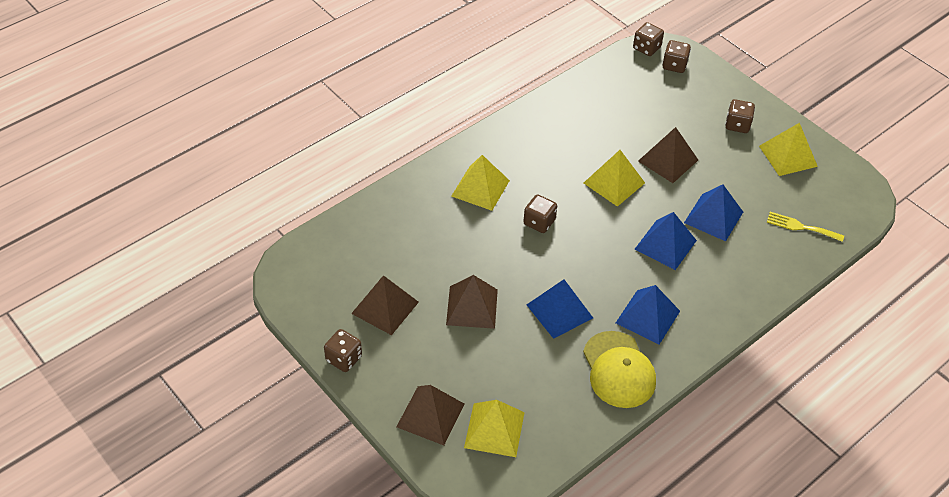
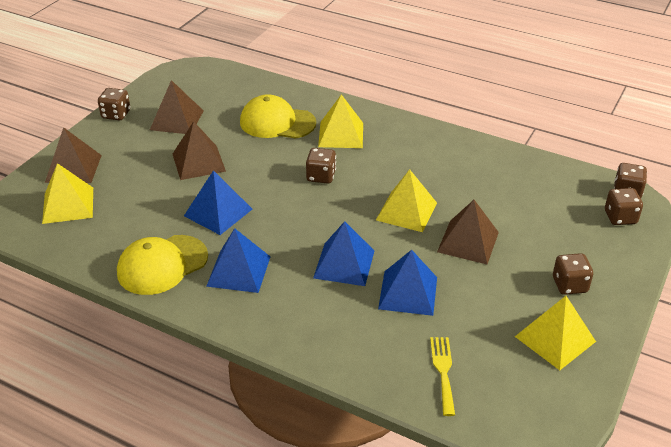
camera: 70 degrees right, 10 degrees down
(434, 228) = (277, 122): none -> yellow cap

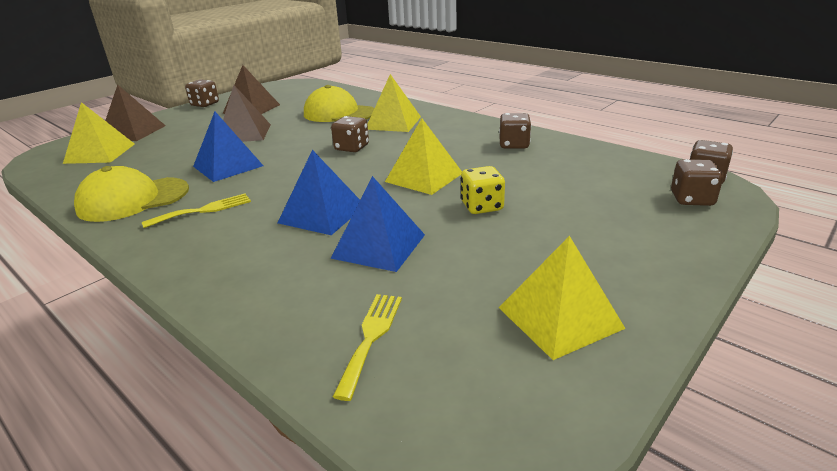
camera: 15 degrees right, 10 degrees down
(238, 271) = (203, 210): blue pyramid -> yellow fork
(468, 242) = (482, 206): brown pyramid -> yellow dice
(569, 285) = (602, 258): brown dice -> brown dice (514, 145)

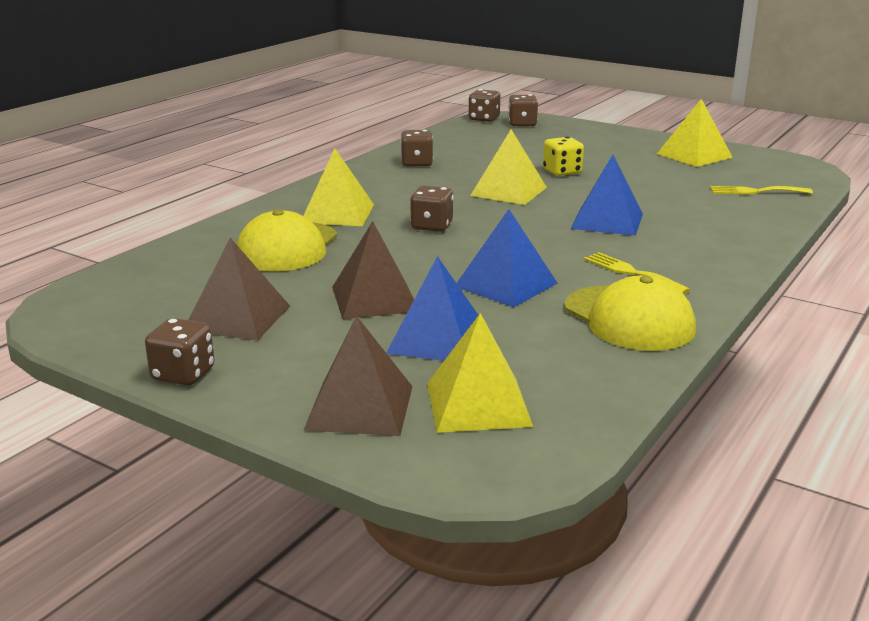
camera: 100 degrees left, 5 degrees down
(379, 246) = (648, 197): blue pyramid -> blue pyramid (437, 339)

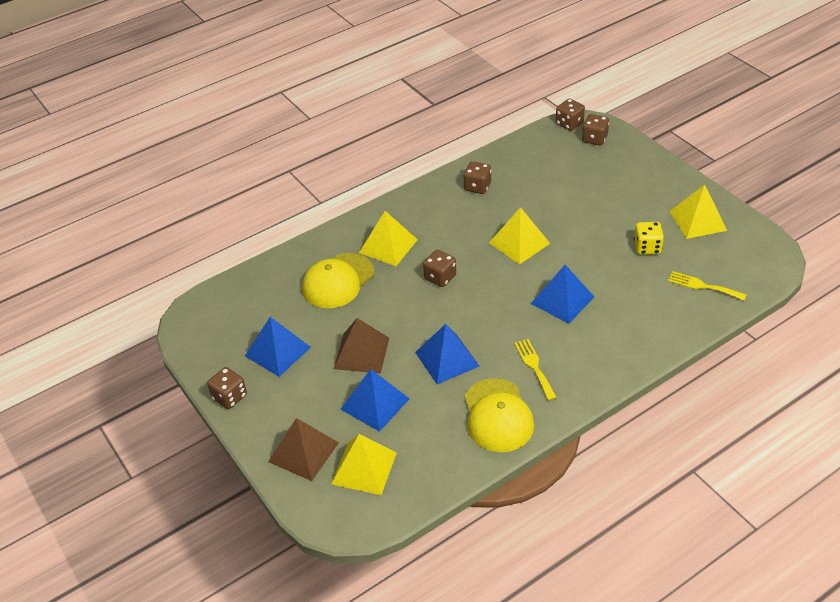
camera: 25 degrees right, 20 degrees up
(237, 318) = (277, 351): brown pyramid -> blue pyramid
(562, 172) = (576, 223): yellow dice -> yellow dice (647, 247)

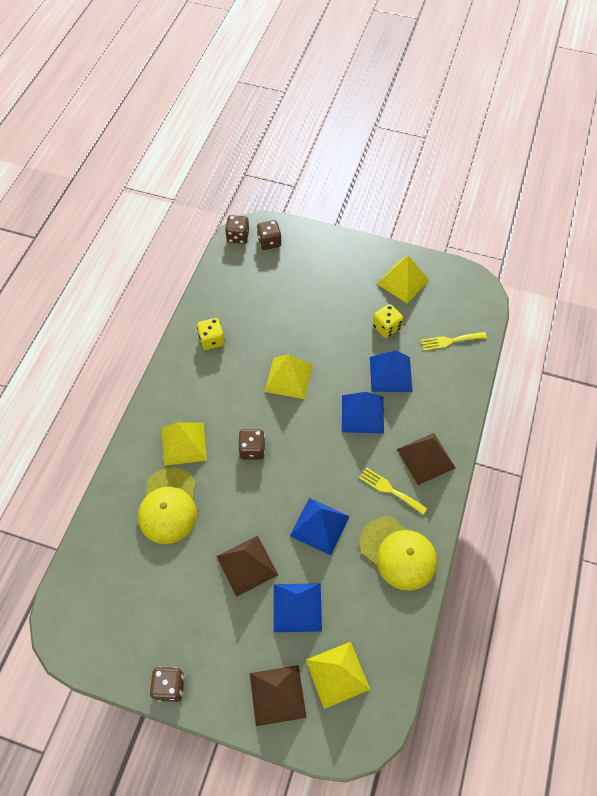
camera: 40 degrees left, 15 degrees up
(277, 351) = (174, 611): blue pyramid -> blue pyramid (390, 374)
(477, 187) = (212, 340): brown dice -> yellow dice
(591, 361) = (426, 458): none -> brown pyramid

